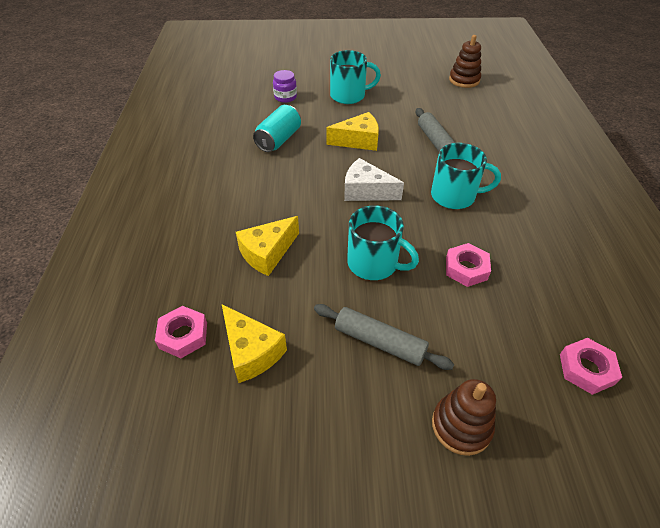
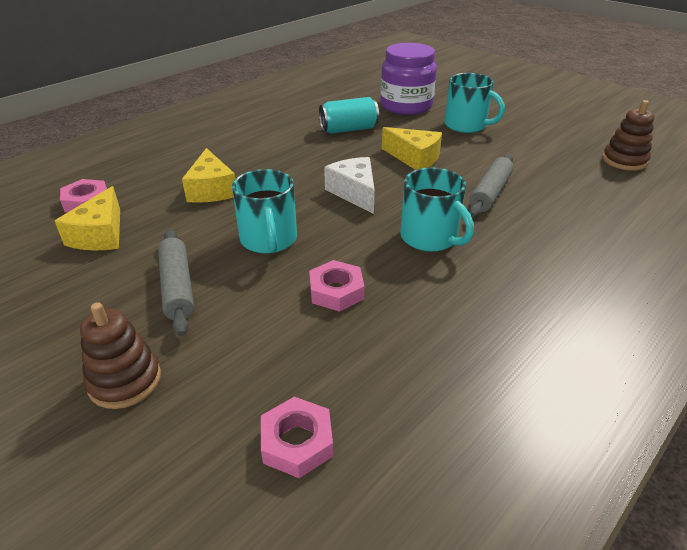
camera: 45 degrees right, 10 degrees down
(267, 253) = (211, 189): yellow cheese -> yellow cheese turned 105 degrees counterclockwise
(285, 97) = (406, 106): purple jar -> purple jar, size x2.08

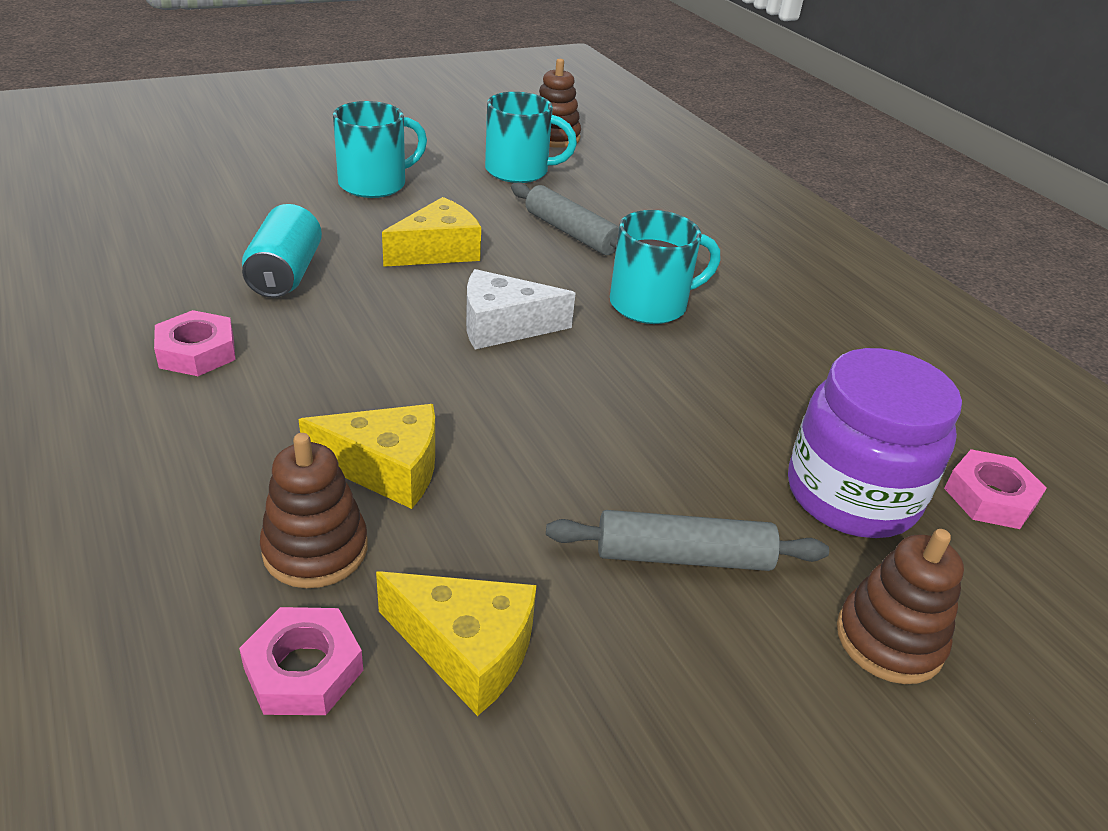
camera: 75 degrees left, 0 degrees up
(153, 187) = (315, 549): none -> brown stacking toy
(269, 240) = (592, 436): turquoise mug -> turquoise mug (519, 171)
(336, 291) = (739, 405): pink nut -> pink nut (197, 352)
(406, 106) = (253, 202): purple jar -> purple jar (851, 495)

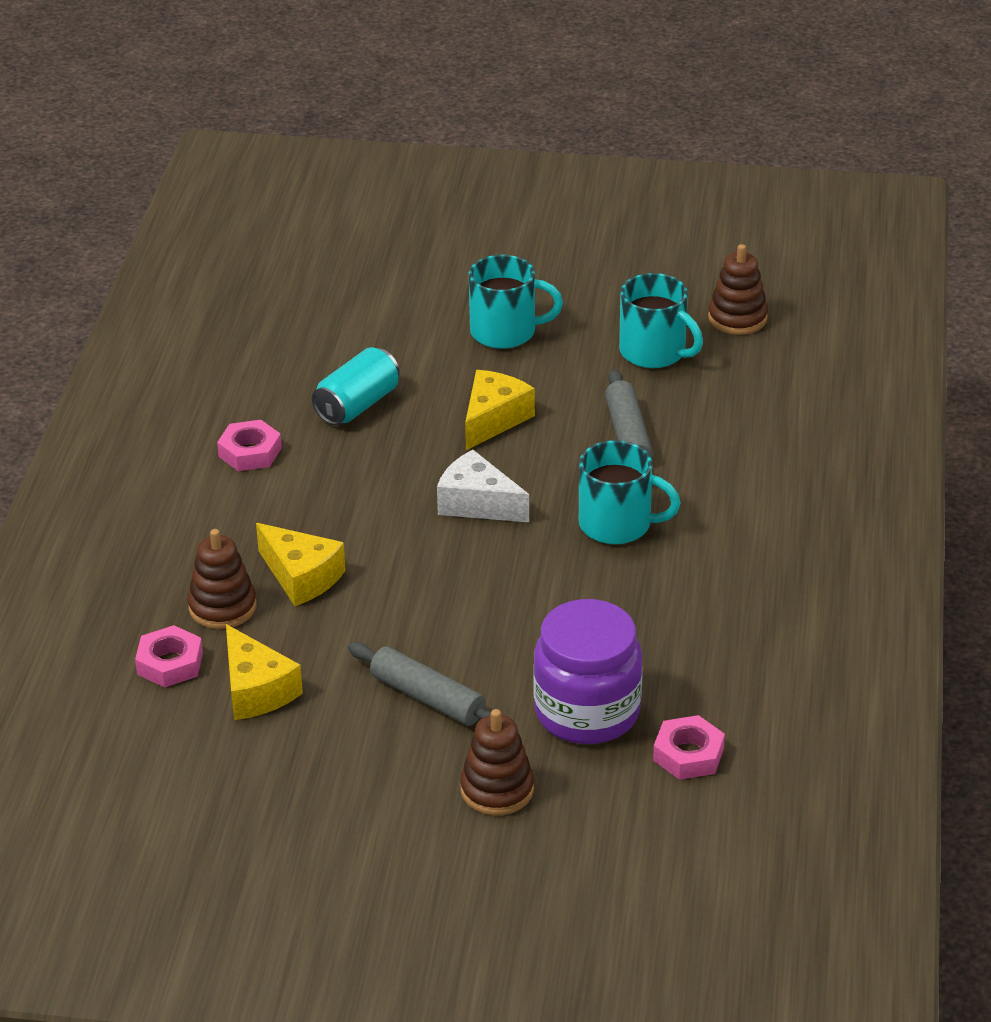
camera: 40 degrees right, 0 degrees up
(438, 251) = (493, 419): yellow cheese -> yellow cheese turned 60 degrees counterclockwise

